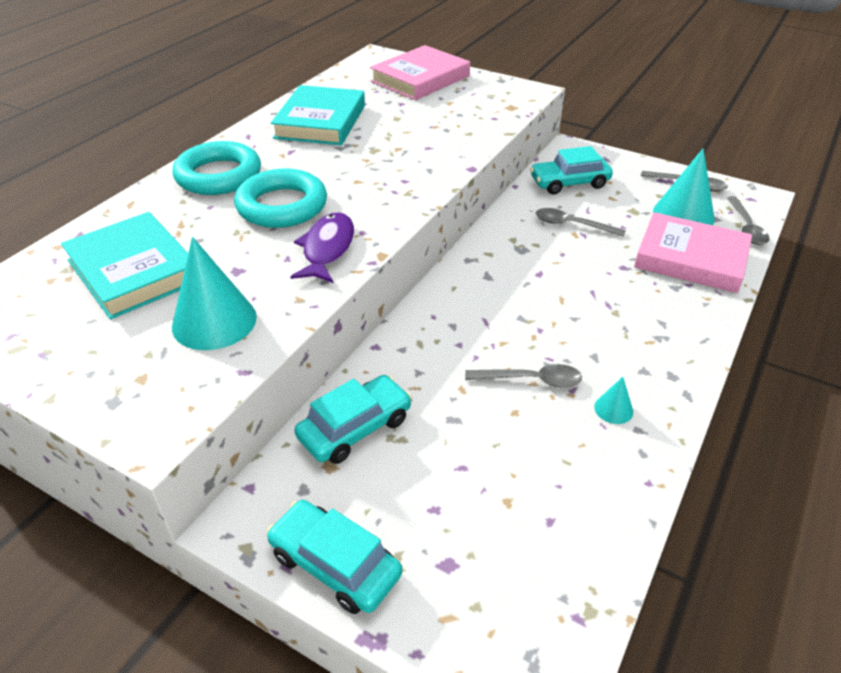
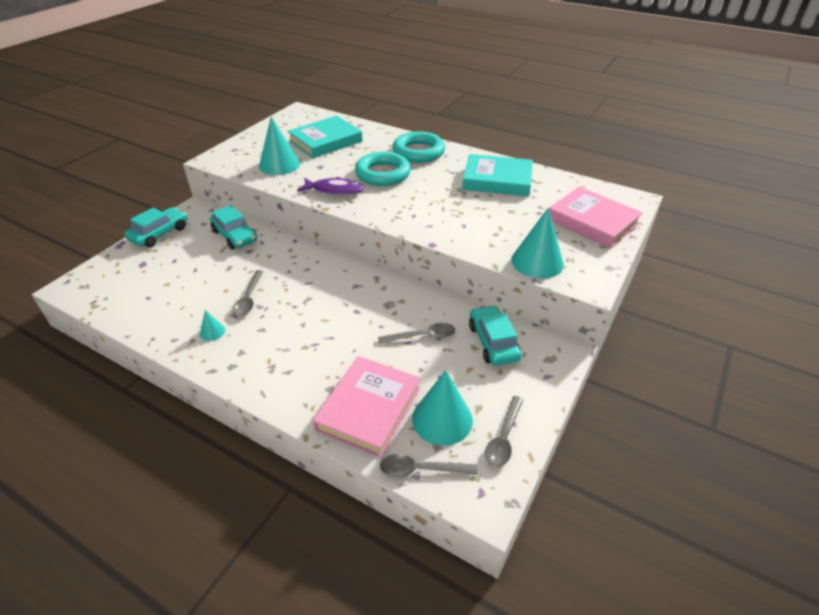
camera: 90 degrees right, 0 degrees up
(497, 111) = (537, 262): none -> turquoise cone
(572, 225) = (422, 336): grey spoon -> grey spoon turned 60 degrees clockwise

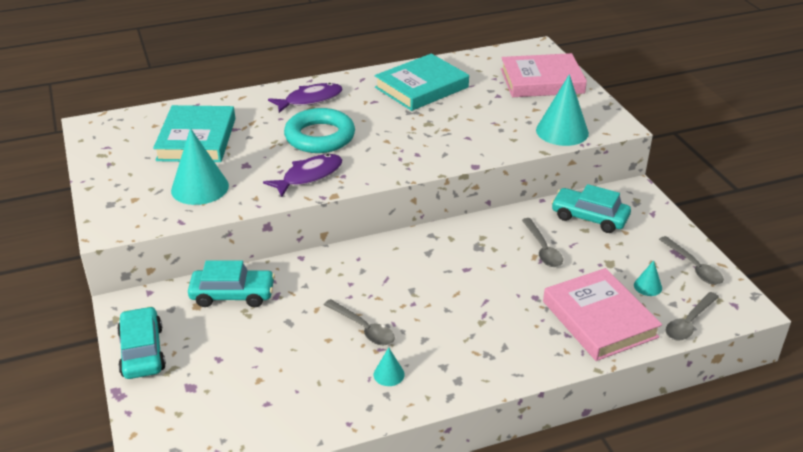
camera: 50 degrees left, 5 degrees down
(418, 152) = (310, 100): turquoise ring -> purple fish
(422, 336) = (542, 249): grey spoon -> grey spoon turned 135 degrees clockwise
(442, 419) = (648, 286): turquoise cone -> turquoise cone, size x0.47

